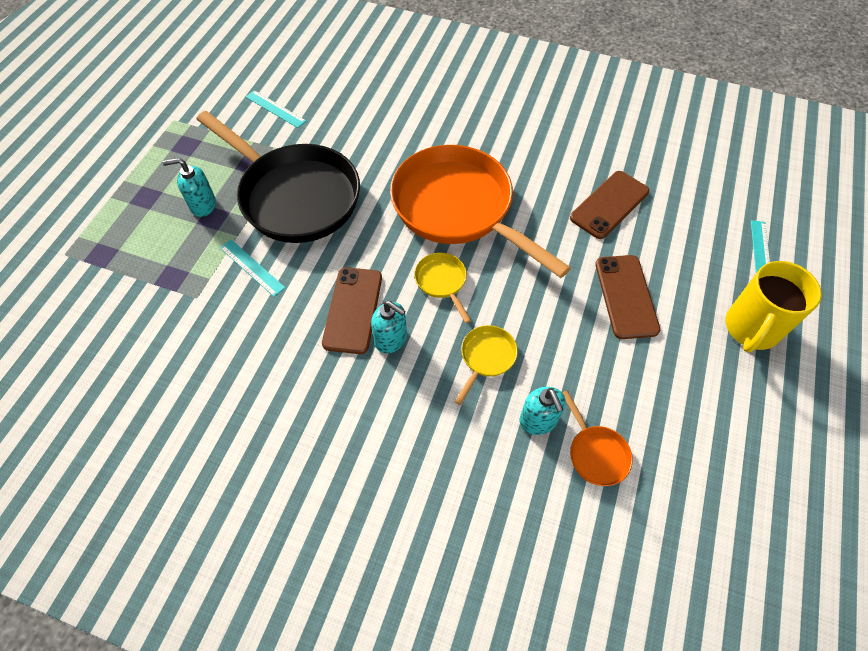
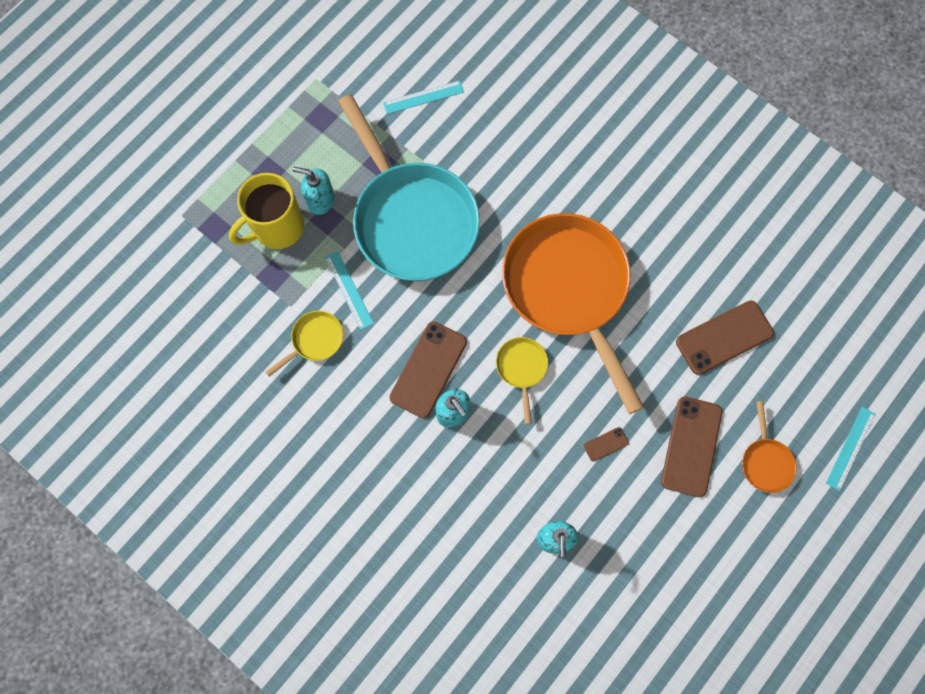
camera: 20 degrees right, 15 degrees up
(275, 109) = (423, 97): turquoise ruler -> turquoise ruler turned 75 degrees counterclockwise
(295, 196) = (412, 219): black pan -> turquoise pan
(486, 357) = (532, 462): yellow pan -> yellow pan (315, 340)
(548, 319) = (606, 444): none -> brown phone
(596, 453) = (592, 587): orange pan -> orange pan (765, 462)
(751, 329) = (795, 523): yellow mug -> yellow mug (277, 227)

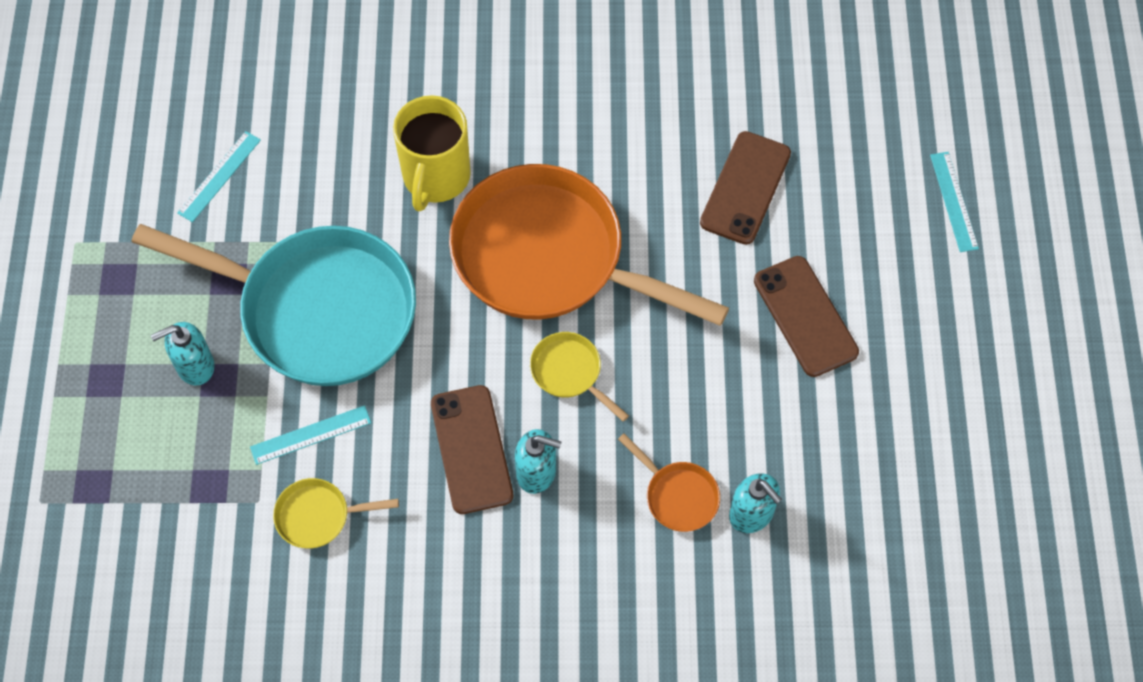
camera: 40 degrees left, 10 degrees down
(277, 227) = (168, 431): yellow mug -> yellow mug (435, 177)
(315, 340) = (318, 516): yellow pan -> yellow pan turned 105 degrees counterclockwise
(349, 290) = (310, 435): turquoise ruler -> turquoise ruler turned 45 degrees counterclockwise
(606, 444) = (720, 380): brown phone -> none
(765, 462) = (887, 276): orange pan -> orange pan (678, 496)

